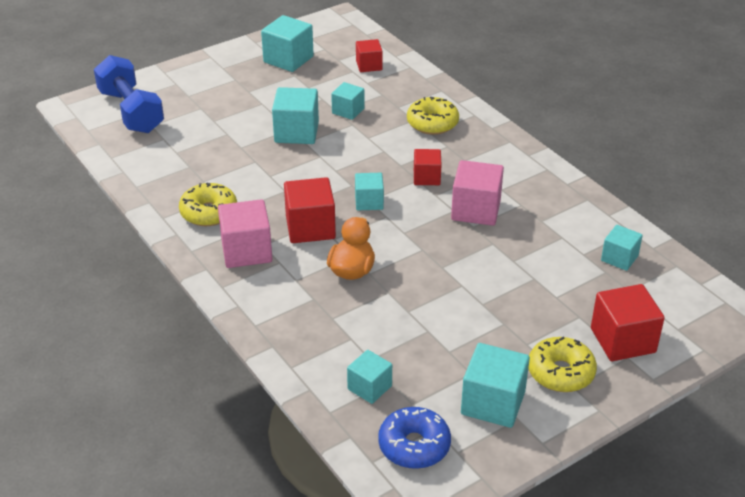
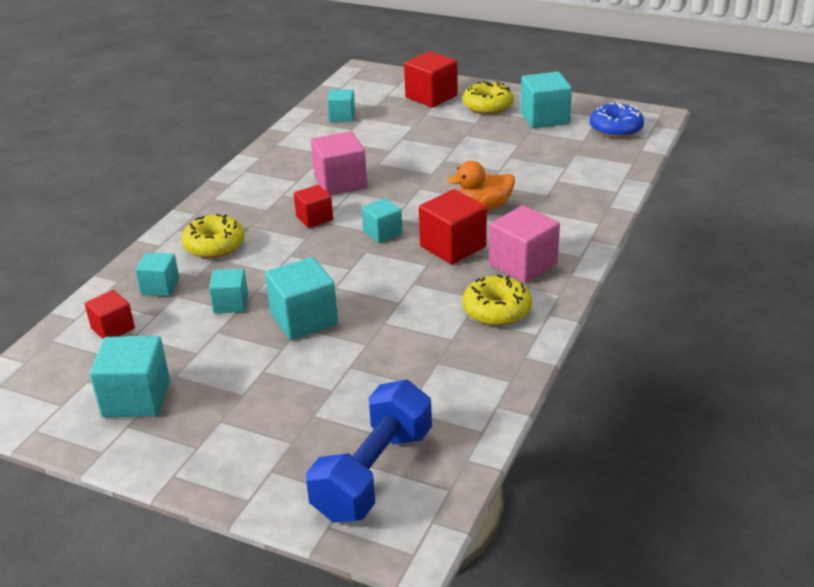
camera: 120 degrees left, 5 degrees down
(369, 387) = (592, 158): turquoise cube -> turquoise cube (160, 287)

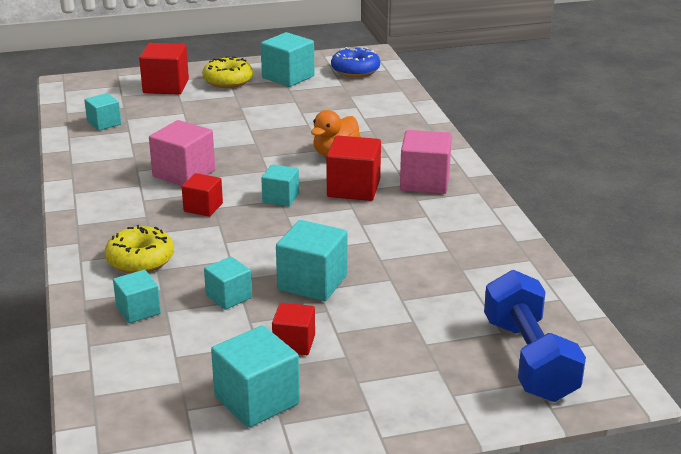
camera: 40 degrees left, 5 degrees down
(113, 328) = (144, 360): red cube -> red cube (294, 343)
(497, 310) = (452, 219): yellow donut -> none

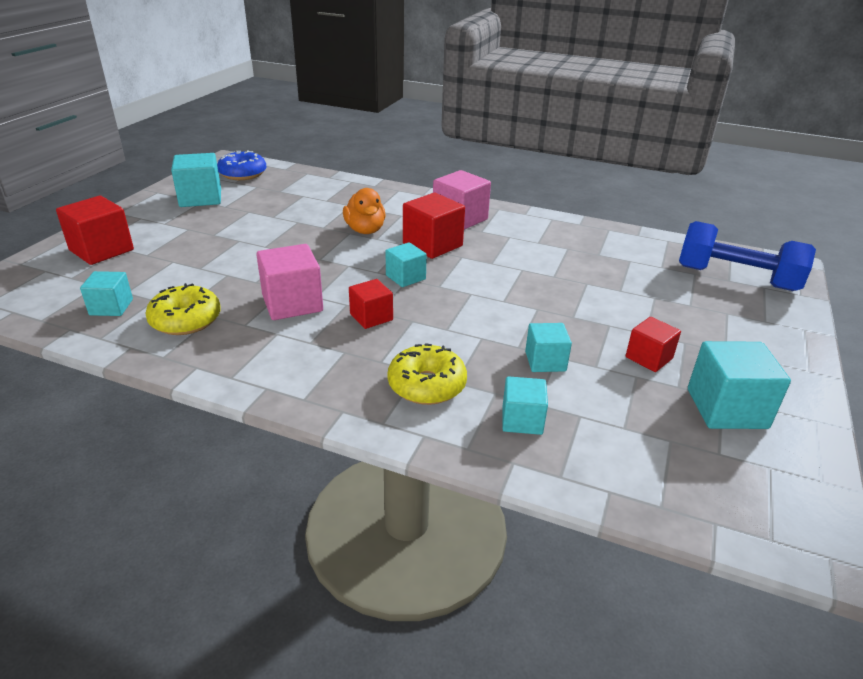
camera: 55 degrees left, 5 degrees up
(228, 81) = (154, 221): yellow donut -> yellow donut (186, 320)
(312, 282) = (560, 315): turquoise cube -> none

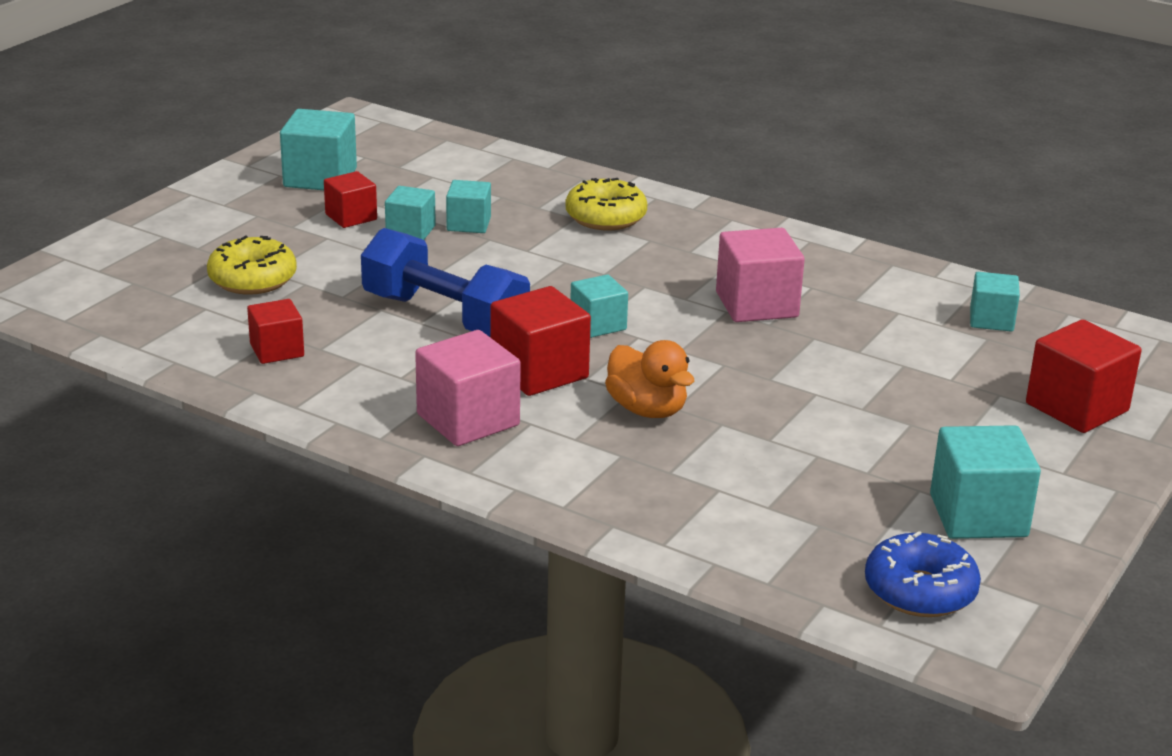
camera: 170 degrees left, 5 degrees down
(186, 320) = (886, 297): yellow donut -> yellow donut (252, 279)
(365, 230) = (647, 410): orange duck -> orange duck turned 150 degrees clockwise
(371, 317) = (654, 281): red cube -> red cube (277, 350)
(522, 420) = (524, 188): turquoise cube -> turquoise cube (410, 231)
(736, 278) = (119, 283): blue dumbbell -> blue dumbbell (445, 317)

